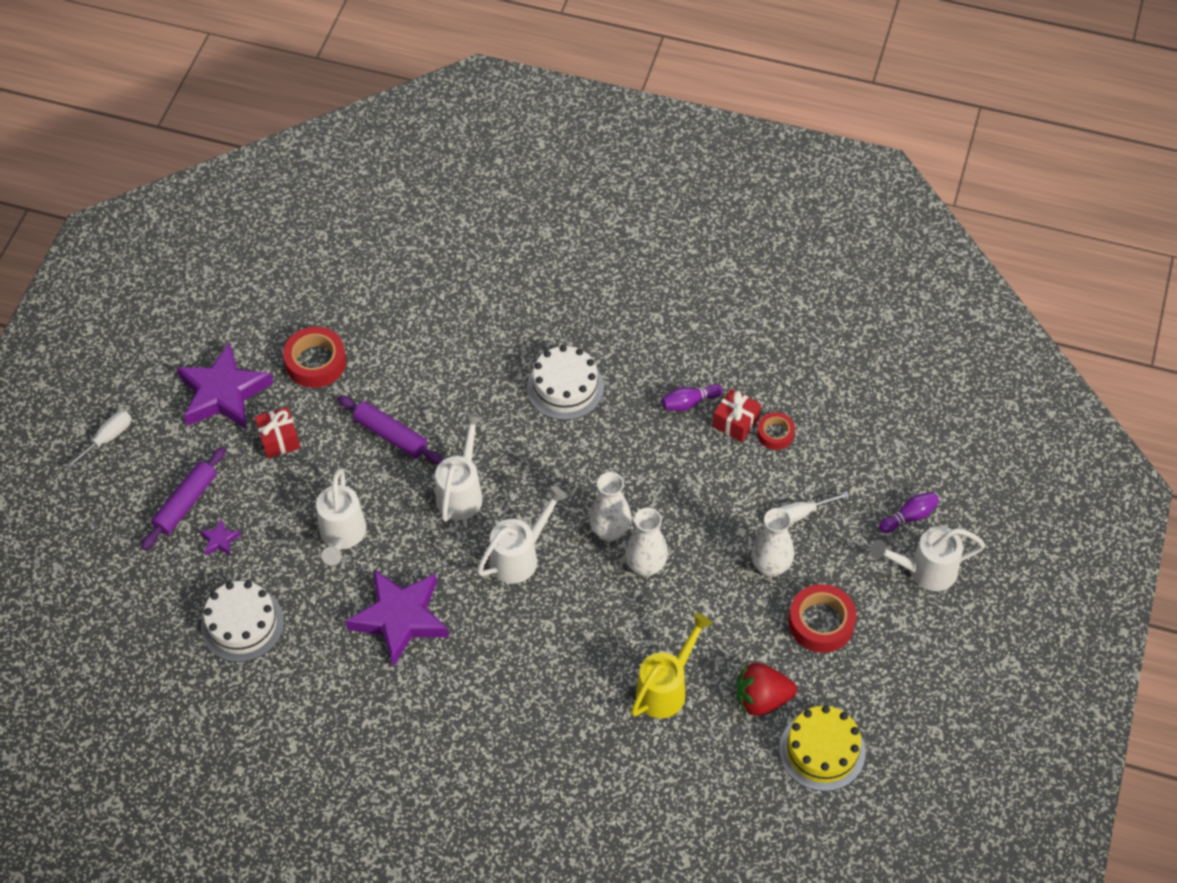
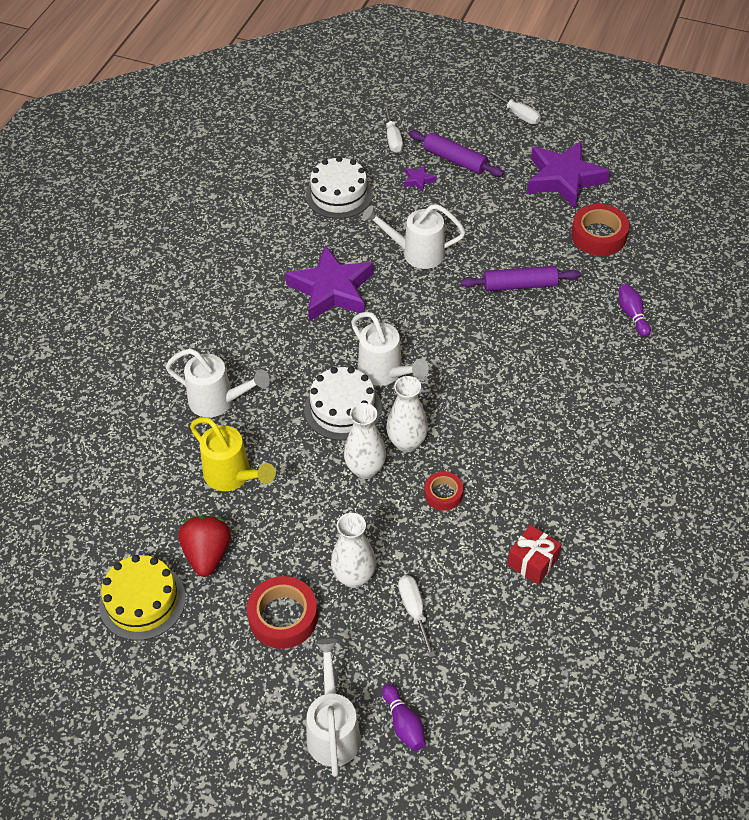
camera: 95 degrees right, 5 degrees down
(143, 572) = (393, 139): none -> white screwdriver
(279, 439) = (516, 213): red gift -> none
(390, 435) = (520, 285): purple rolling pin -> purple rolling pin turned 45 degrees clockwise
(461, 492) = (456, 333): white watering can -> white watering can (218, 401)
(565, 387) = (575, 416): white cake -> white cake (343, 409)
(689, 403) = (558, 521): purple bowling pin -> purple bowling pin (632, 315)
(775, 434) = (518, 599): red tape -> red tape (443, 494)

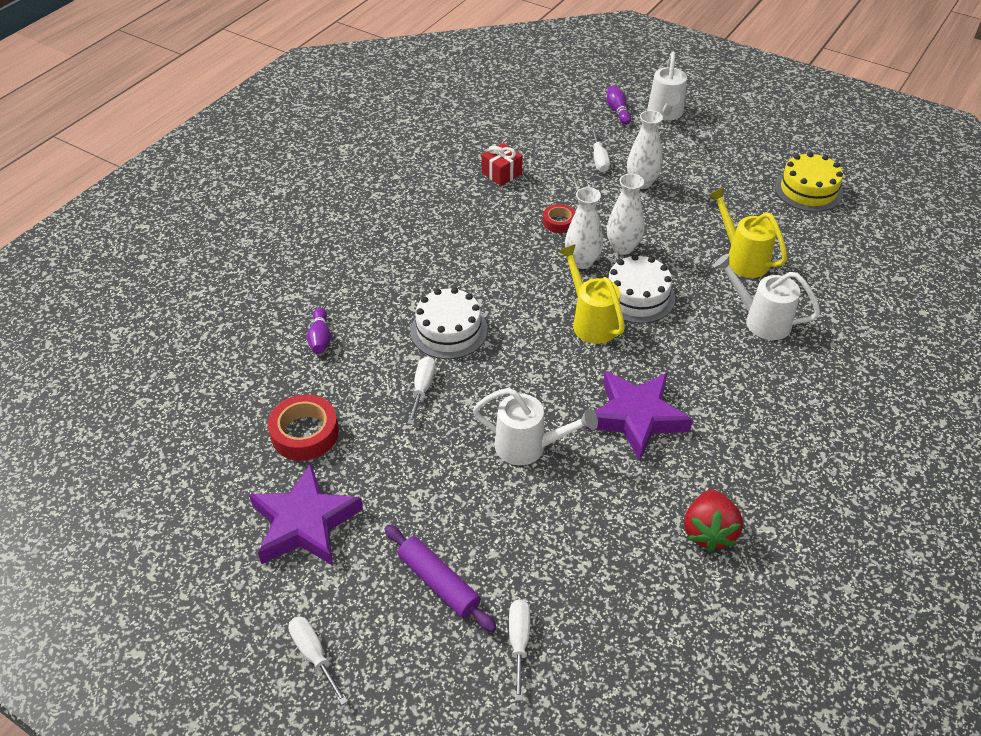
camera: 170 degrees left, 5 degrees down
(207, 554) = (759, 210): red strawberry -> red strawberry (708, 532)
(283, 617) = (698, 168): red tape -> none
(339, 195) = (613, 551): white cake -> white cake (449, 330)
(385, 373) = (591, 321): white watering can -> yellow watering can
(418, 180) = (499, 556): purple star -> none
(520, 285) = (422, 388): purple rolling pin -> white screwdriver

